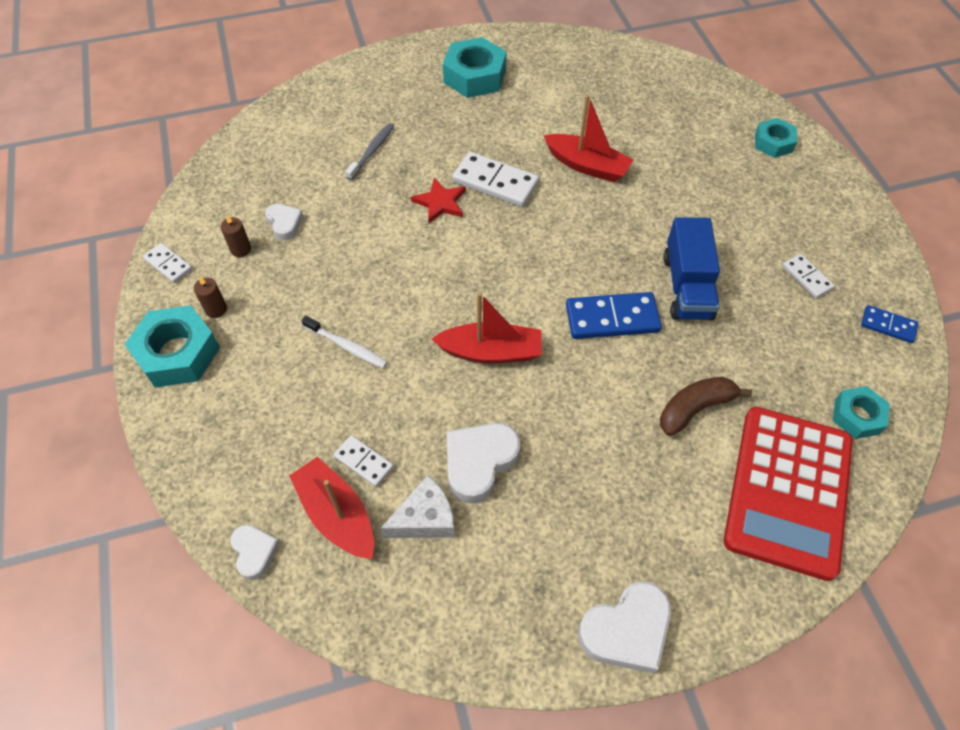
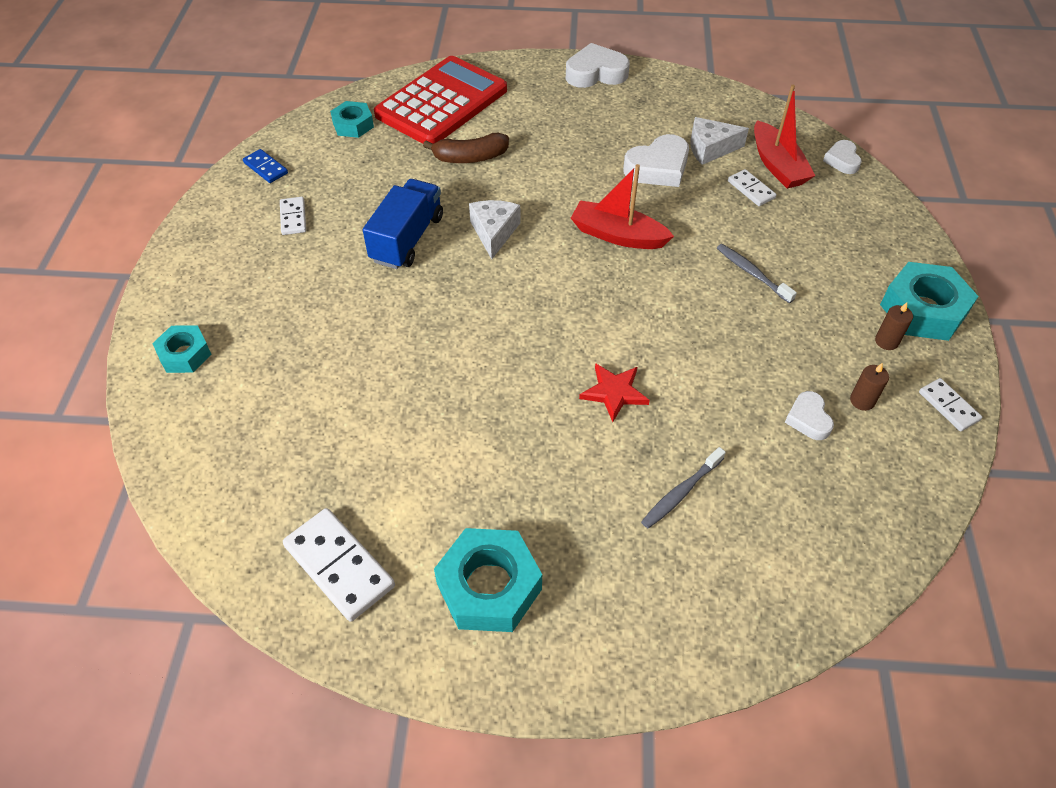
camera: 160 degrees left, 5 degrees down
(347, 346) = (752, 273): white toothbrush -> grey toothbrush
(495, 182) = (538, 400): white domino -> white domino (339, 566)
(587, 166) = (419, 389): red boat -> none
(612, 318) = (494, 232): blue domino -> white cheese

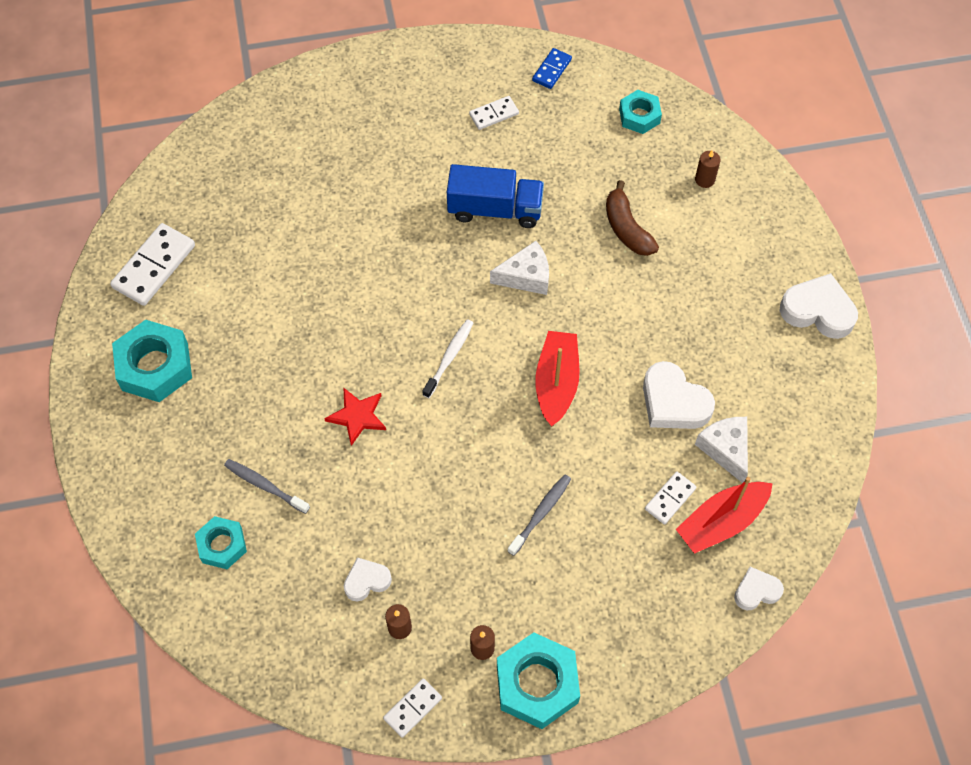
camera: 75 degrees right, 10 degrees up
(185, 354) = (319, 99): turquoise nut -> turquoise nut (222, 545)
(441, 102) = (704, 180): red calculator -> brown candle
(566, 305) = (449, 357): none -> white toothbrush
(595, 73) = (818, 311): white heart -> white heart turned 45 degrees counterclockwise

